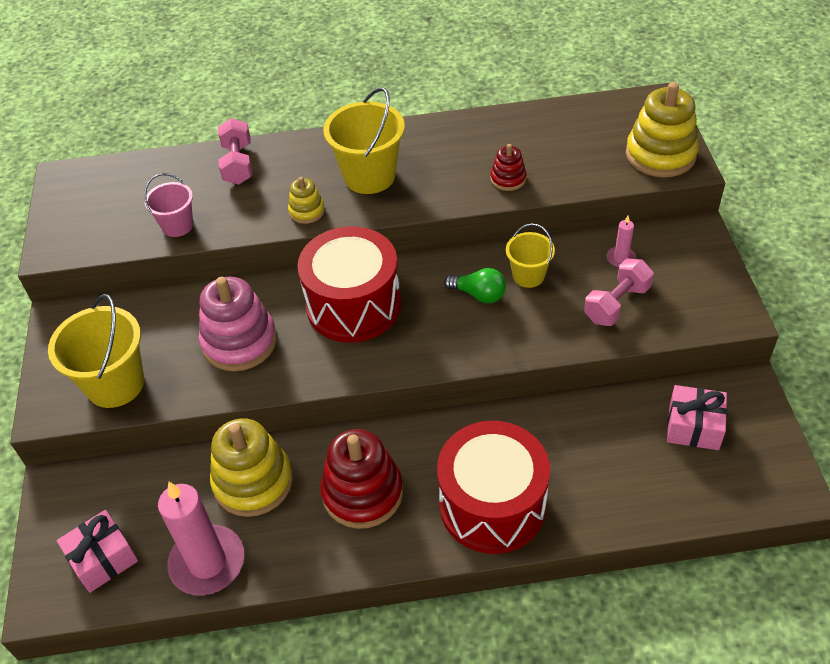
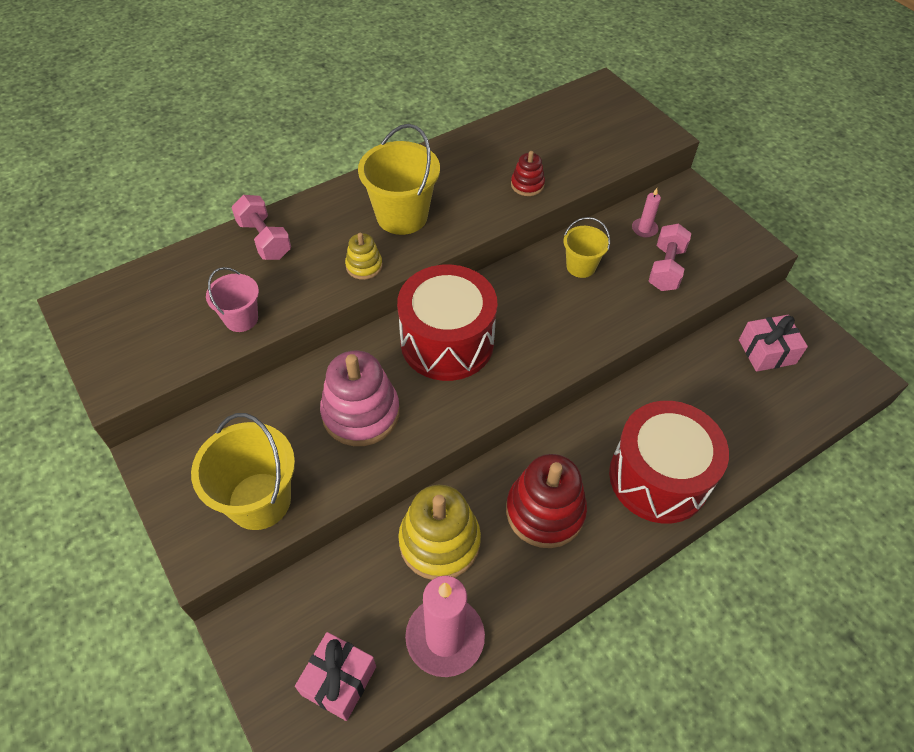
camera: 30 degrees left, 5 degrees up
(479, 294) = (550, 296): green light bulb -> none
(660, 154) = (636, 131): yellow stacking toy -> none

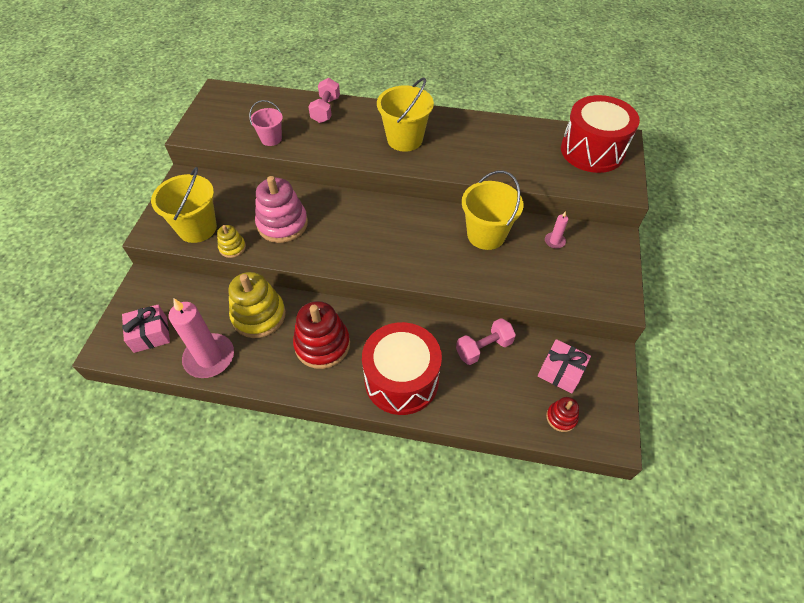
camera: 45 degrees right, 0 degrees up
(364, 266) = (354, 151): yellow stacking toy -> yellow stacking toy (232, 247)
(447, 342) = (363, 221): red drum -> red drum (592, 151)
(527, 185) = (495, 165): red stacking toy -> red stacking toy (561, 417)
(581, 266) = (486, 235): yellow bucket -> yellow bucket, size x1.72
(665, 268) = (538, 271): pink dumbbell -> pink dumbbell (483, 348)

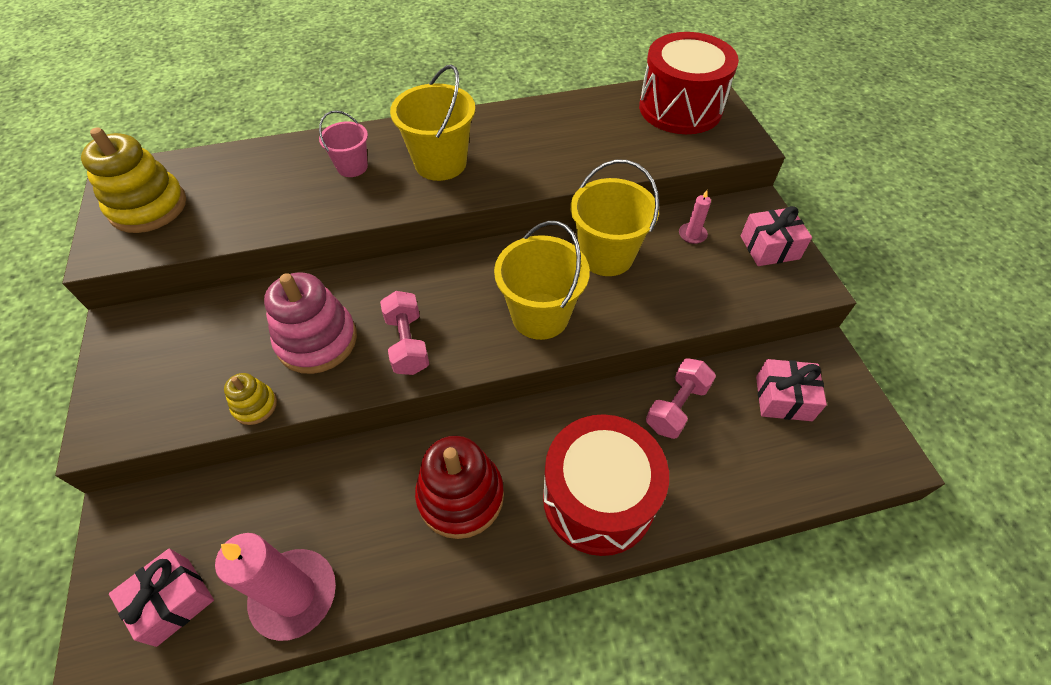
camera: 25 degrees left, 0 degrees up
(197, 228) = (180, 396): yellow bucket -> yellow bucket (540, 316)
(259, 315) = (341, 492): yellow stacking toy -> yellow stacking toy (148, 207)
(271, 139) = (242, 221): pink bucket -> pink bucket (352, 167)
(326, 110) = (305, 156): pink dumbbell -> pink dumbbell (407, 343)
(561, 417) = (820, 458): red stacking toy -> none
(605, 268) = (769, 247): none -> pink gift

